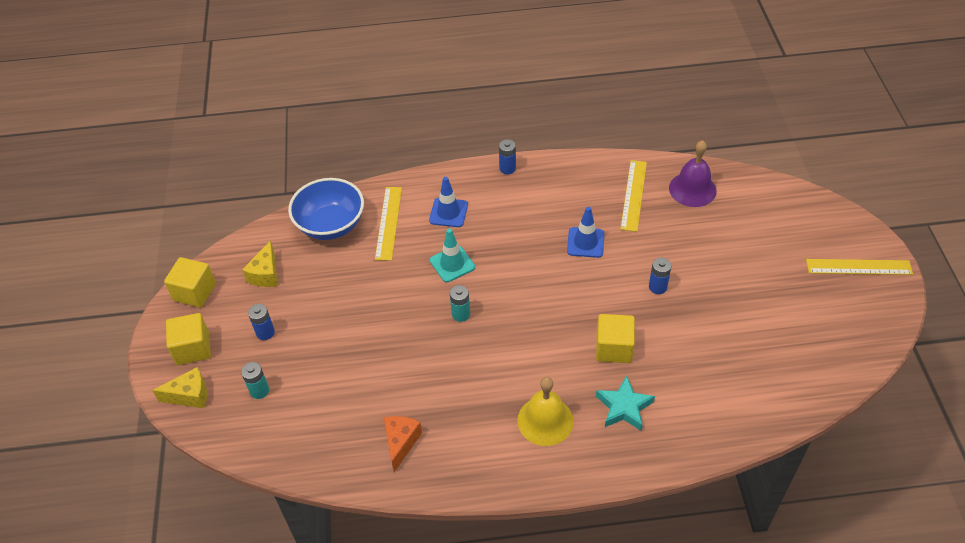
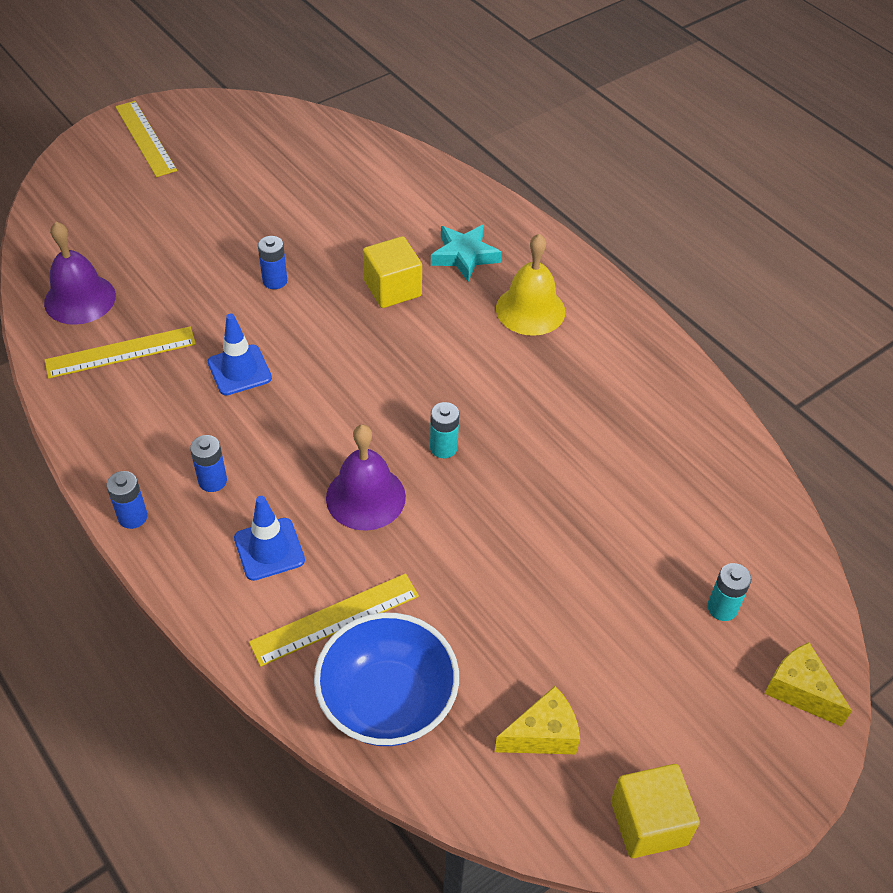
camera: 125 degrees left, 0 degrees up
(193, 348) = (735, 744): yellow cube -> none
(265, 332) = (637, 662): blue battery -> blue battery (212, 481)
(401, 443) = (660, 419): orange cheese -> none
(452, 264) = (365, 497): turquoise traffic cone -> purple bell

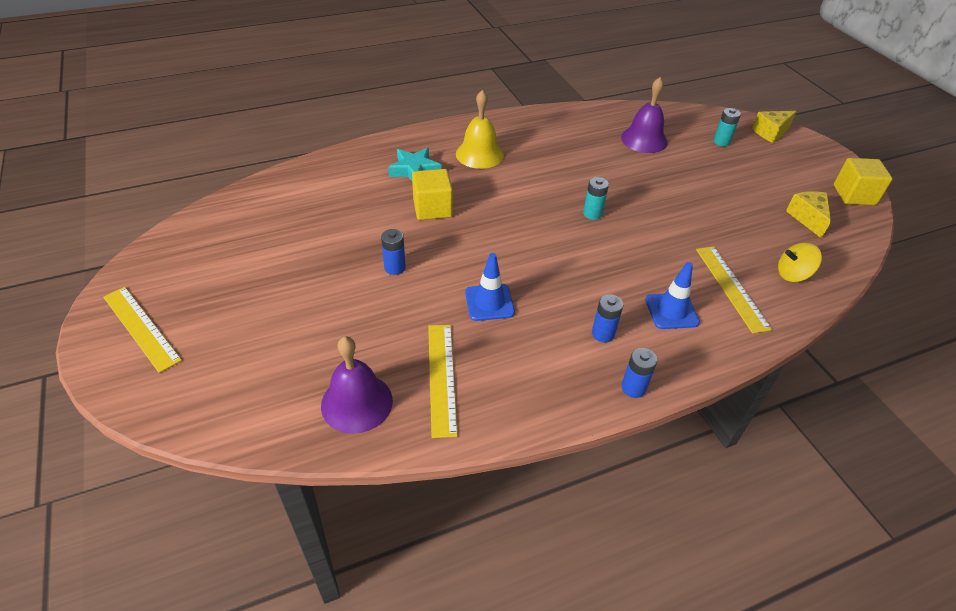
camera: 75 degrees left, 5 degrees down
(145, 138) = (141, 327): yellow ruler -> yellow ruler turned 60 degrees clockwise
(365, 497) = (630, 256): purple bell -> purple bell (644, 139)
(387, 701) = (792, 274): blue bowl -> yellow spinning top

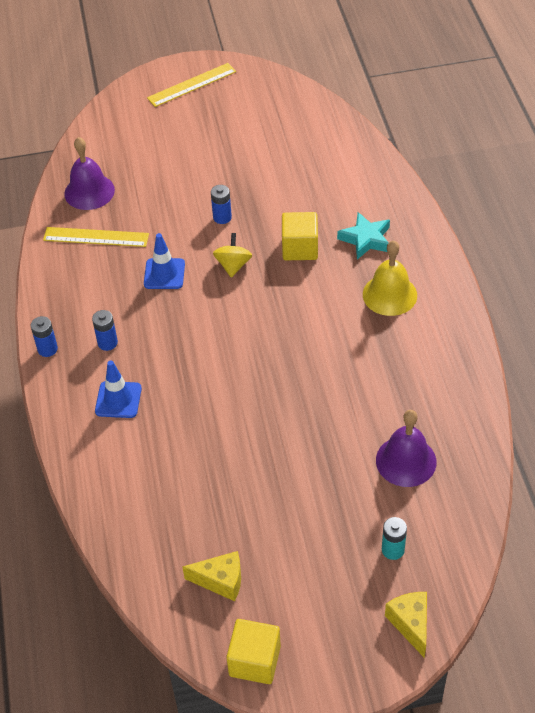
camera: 105 degrees right, 5 degrees up
(592, 214) = (268, 373): turquoise battery -> none
(731, 287) = (134, 459): yellow ruler -> none
(792, 274) = (137, 522): yellow spinning top -> yellow spinning top (233, 265)

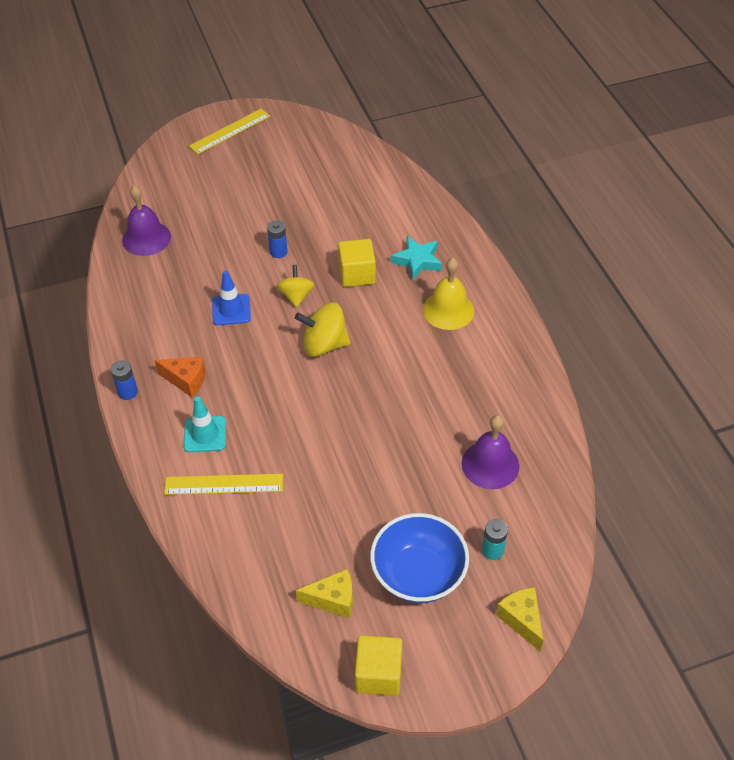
camera: 10 degrees left, 0 degrees up
(96, 237) = (159, 281): yellow ruler -> yellow ruler (224, 484)
(107, 343) = (186, 380): blue battery -> orange cheese
(118, 400) = (205, 434): blue traffic cone -> turquoise traffic cone
(254, 319) = (324, 345): none -> yellow spinning top
(312, 565) = (418, 574): none -> blue bowl

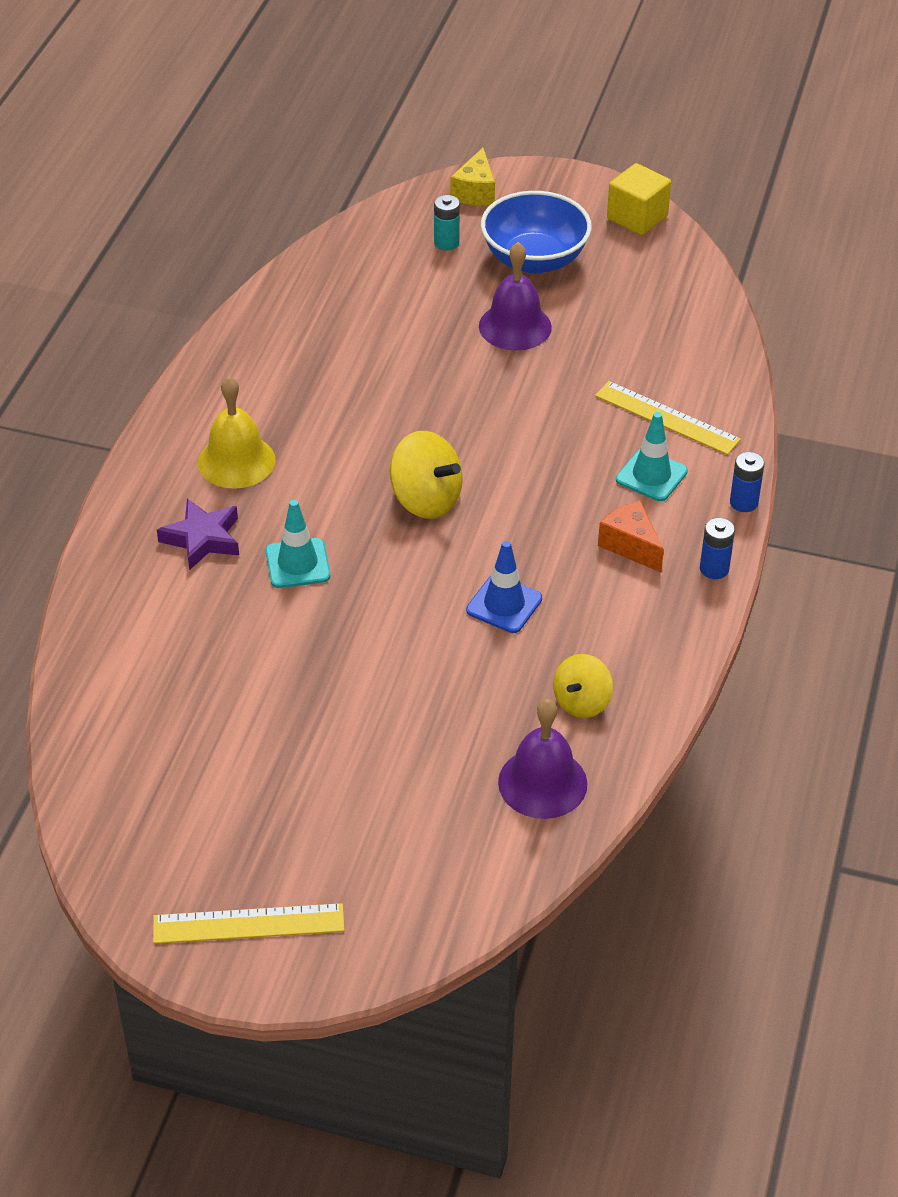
camera: 145 degrees left, 5 degrees down
(278, 252) = (370, 652): blue battery -> blue battery (743, 502)
(296, 296) = (403, 577): yellow spinning top -> yellow spinning top (582, 702)
(333, 600) = (633, 279): yellow cheese -> none
(357, 274) = (297, 564): yellow cube -> turquoise traffic cone
(417, 261) = (202, 539): turquoise star -> purple star
(490, 464) = (370, 301): purple bell -> purple bell (515, 326)

